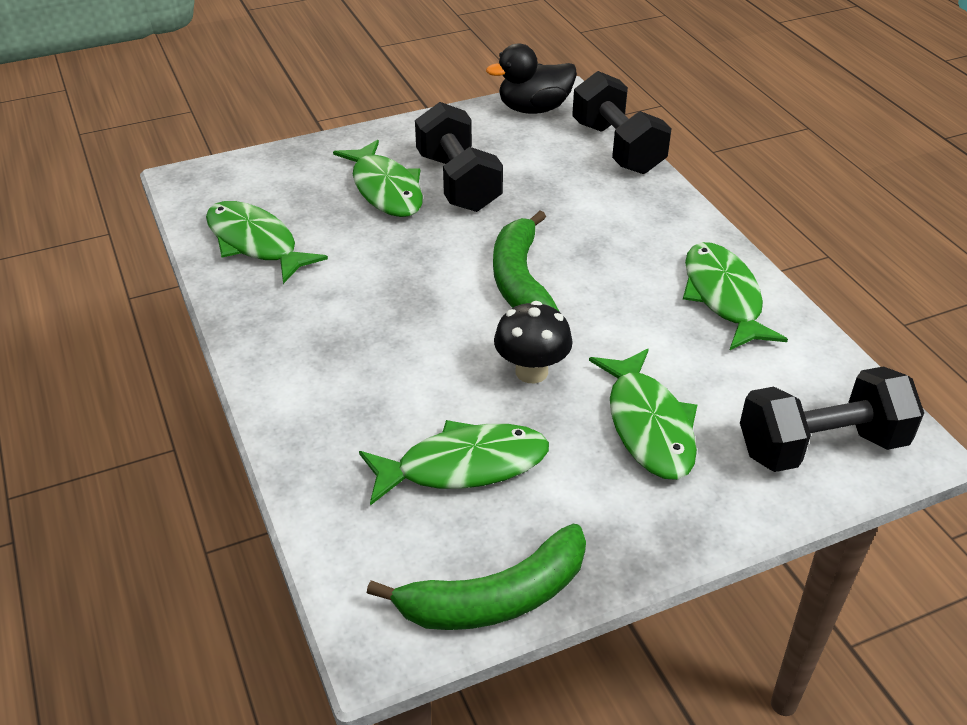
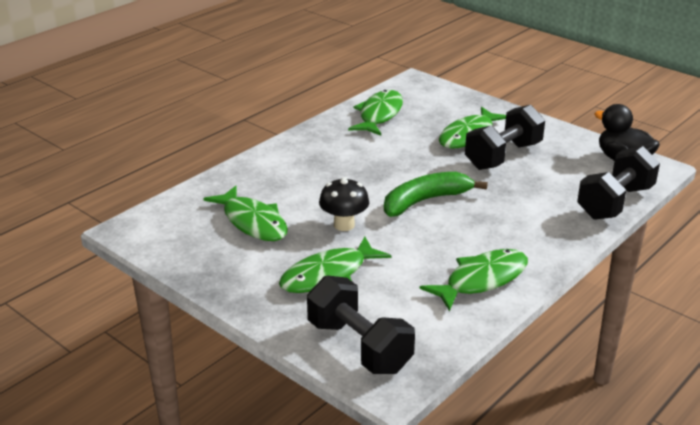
camera: 65 degrees right, 10 degrees down
(496, 598) = (167, 254): green banana -> none

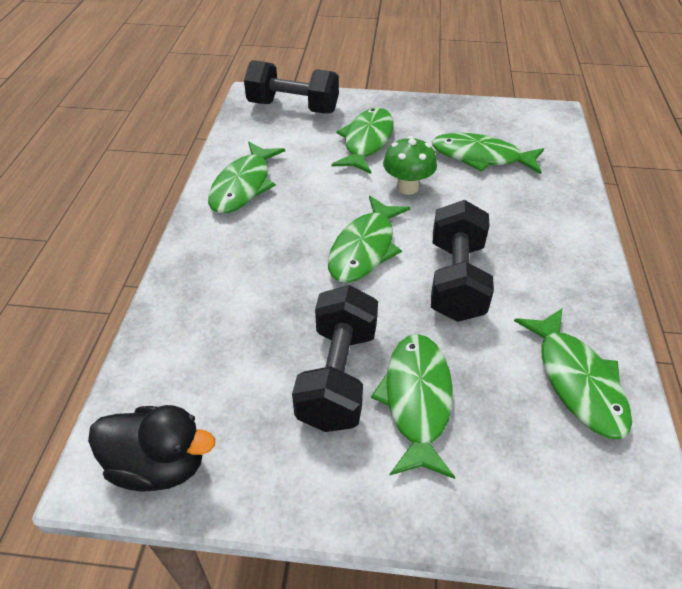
camera: 145 degrees right, 15 degrees up
(344, 225) = (407, 187): black mushroom -> green mushroom
(425, 201) = (364, 248): green banana -> green fish
(615, 202) = (148, 352): black dumbbell -> black dumbbell (456, 280)

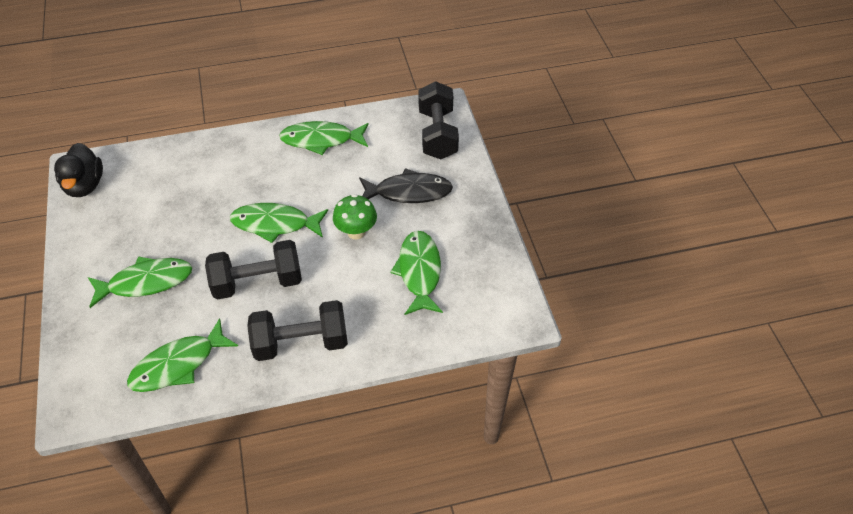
camera: 70 degrees right, 5 degrees up
(338, 376) = (157, 240): black dumbbell -> black dumbbell (301, 343)
(366, 141) = (409, 192): green fish -> black fish

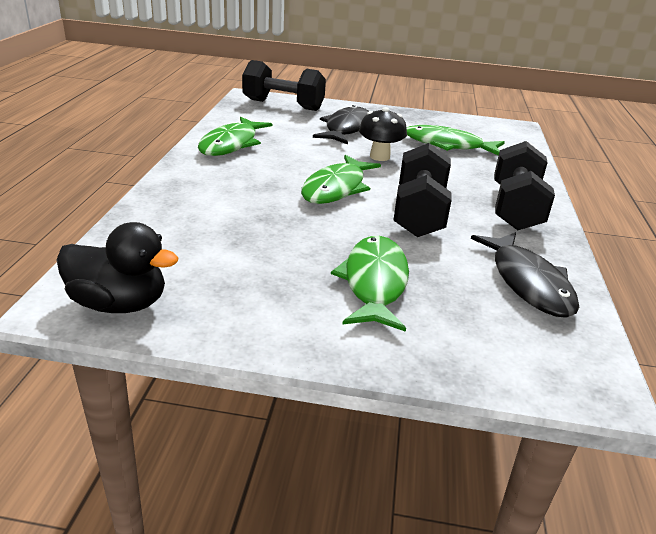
camera: 70 degrees left, 20 degrees down
(178, 364) = (528, 283): green fish -> black fish
(356, 232) = (379, 157): green mushroom -> black mushroom

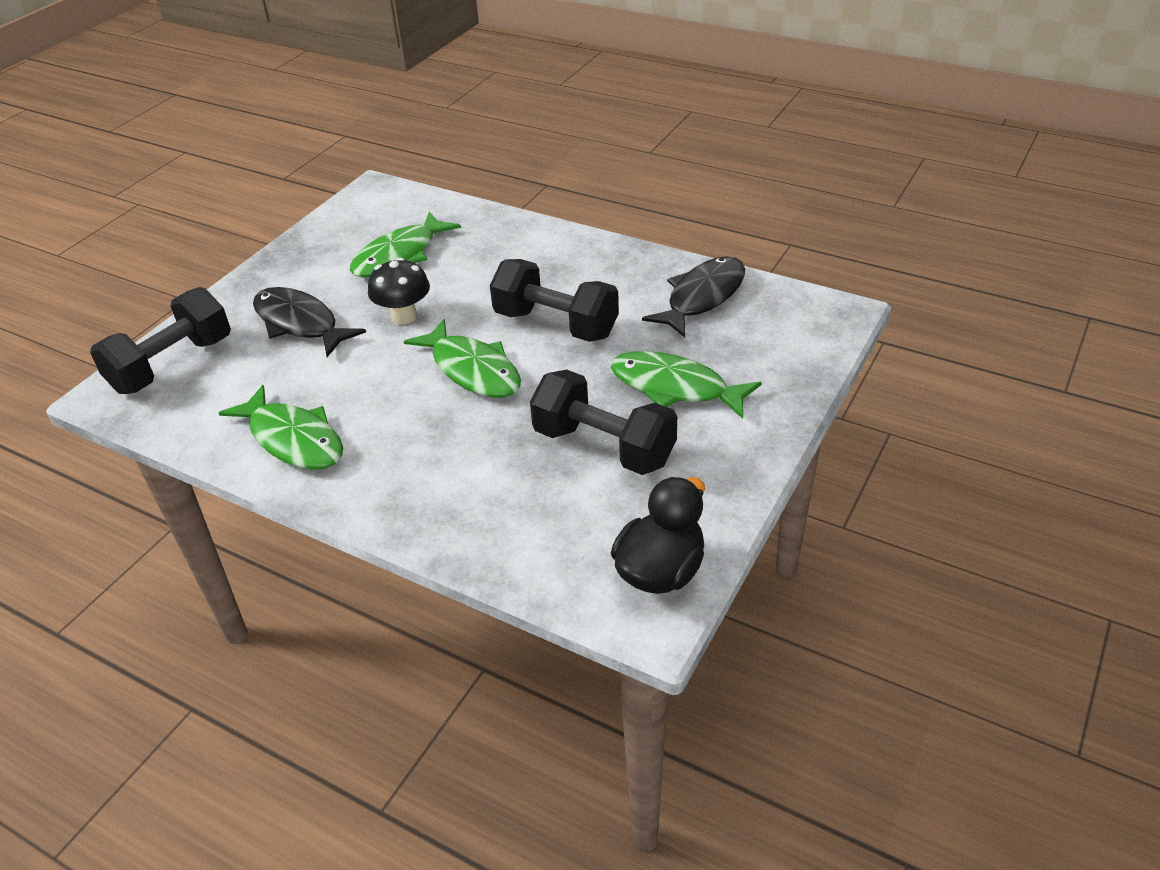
camera: 65 degrees left, 10 degrees up
(515, 208) = (571, 259): black dumbbell -> black dumbbell (604, 446)
(528, 283) = (702, 297): black fish -> black fish turned 60 degrees counterclockwise

